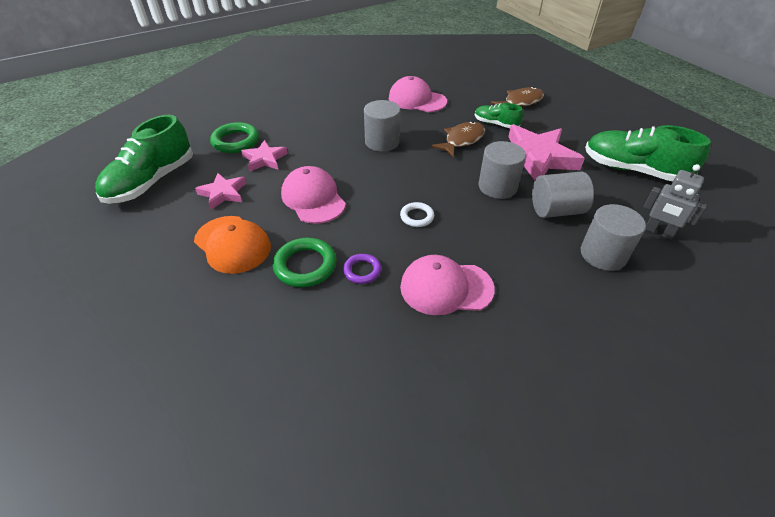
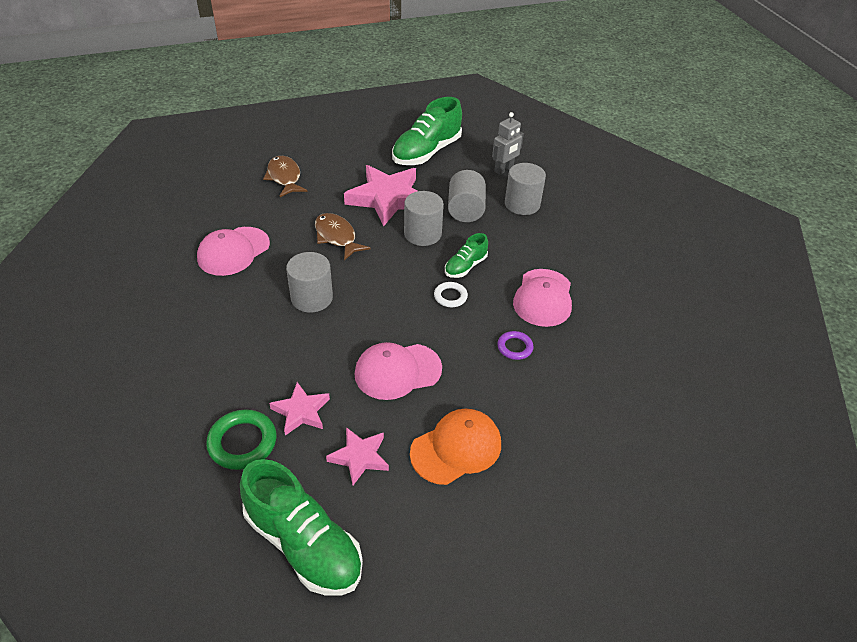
camera: 80 degrees left, 0 degrees up
(305, 265) = (500, 388): green ring -> none
(495, 124) = (318, 206): green shoe -> green shoe (465, 266)

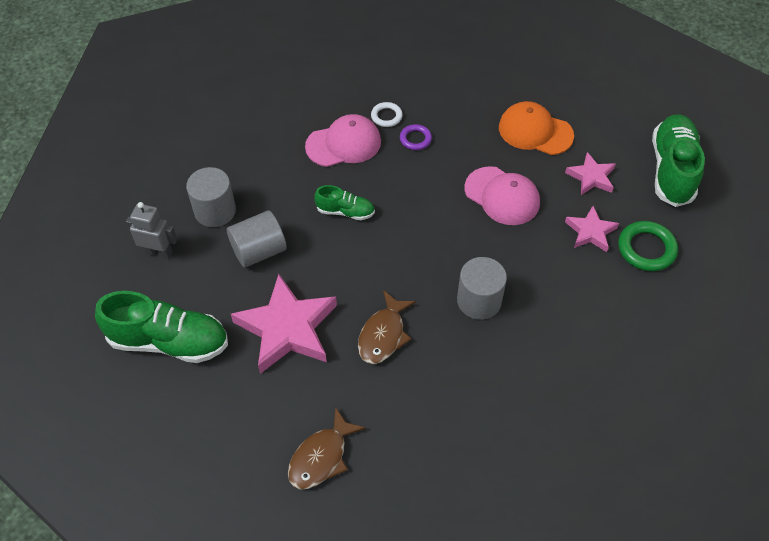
camera: 120 degrees left, 10 degrees up
(233, 251) = (476, 411): pink cap -> none
(422, 234) = (323, 266): grey cylinder -> none
(450, 296) = (393, 203): white ring -> white ring (386, 116)

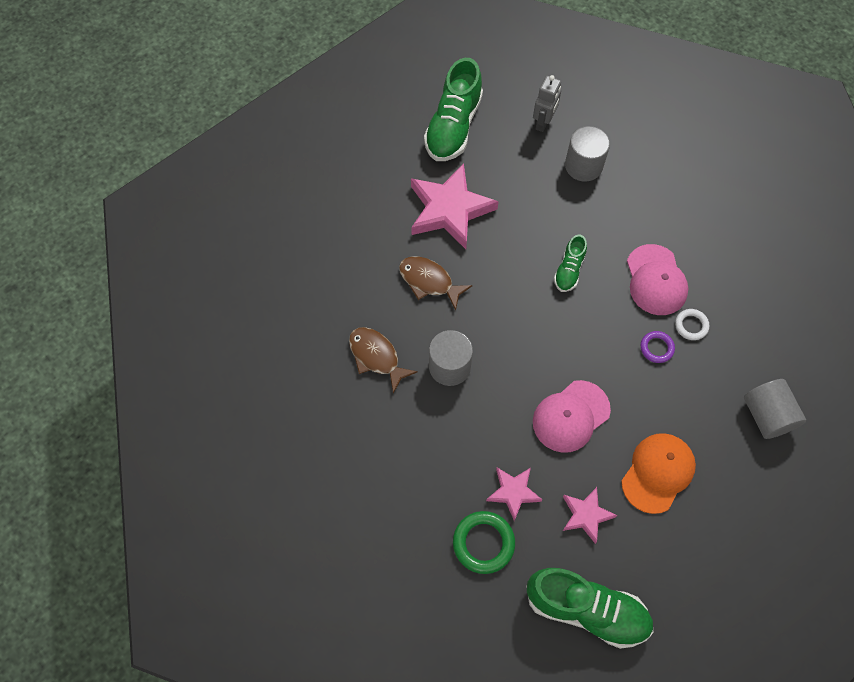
camera: 100 degrees right, 10 degrees up
(259, 251) = (533, 196): grey cylinder -> grey cylinder (767, 415)
(321, 457) = (329, 221): brown fish -> brown fish (376, 357)

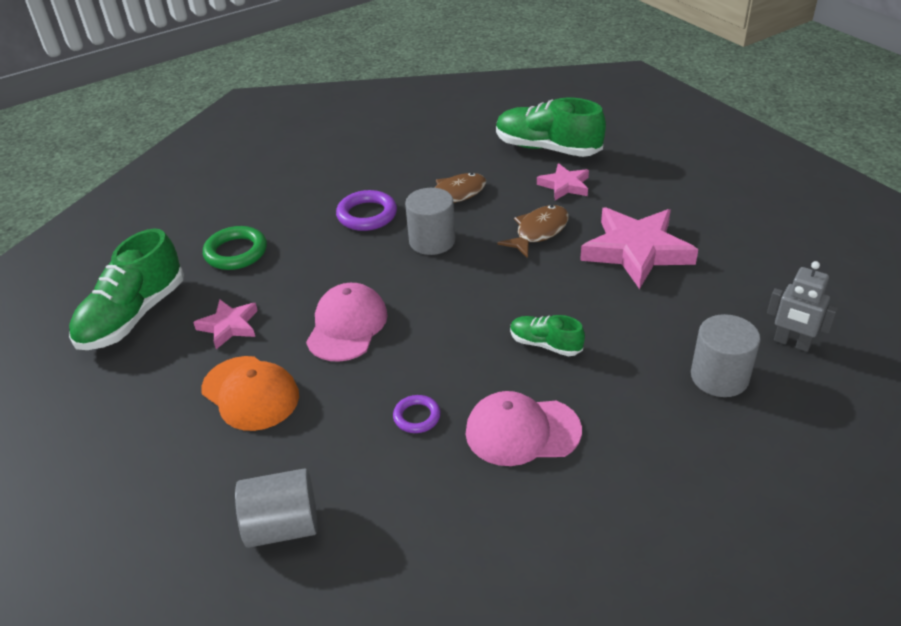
camera: 100 degrees right, 25 degrees down
(413, 431) = (367, 215): none -> purple ring
(453, 127) = (765, 260): green shoe -> green shoe (547, 148)
(513, 492) = (277, 275): pink star -> pink star (564, 185)
(571, 416) = (347, 326): pink cap -> pink cap turned 45 degrees clockwise
(691, 325) = (443, 460): white ring -> none

